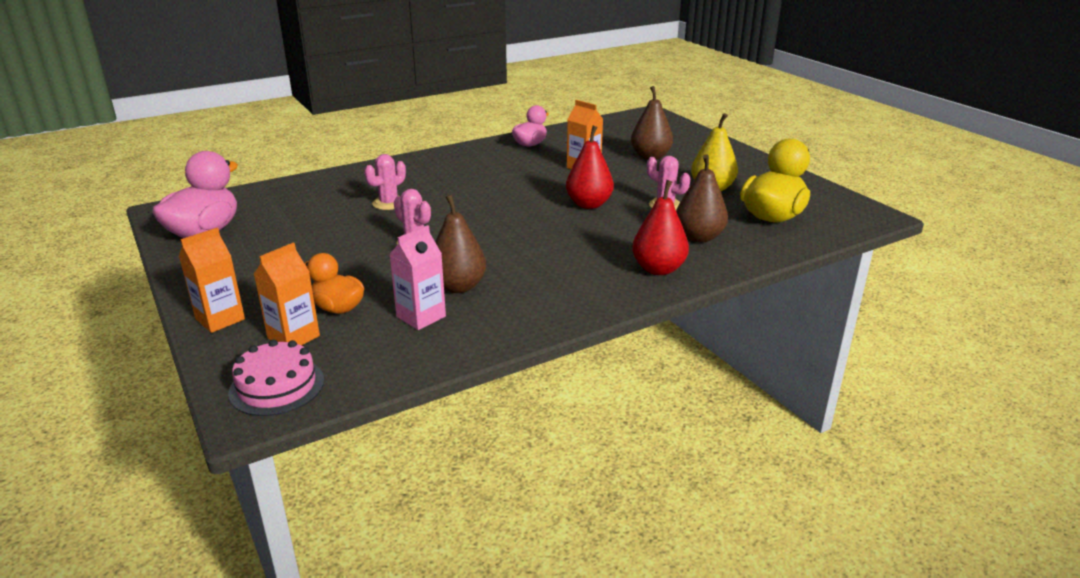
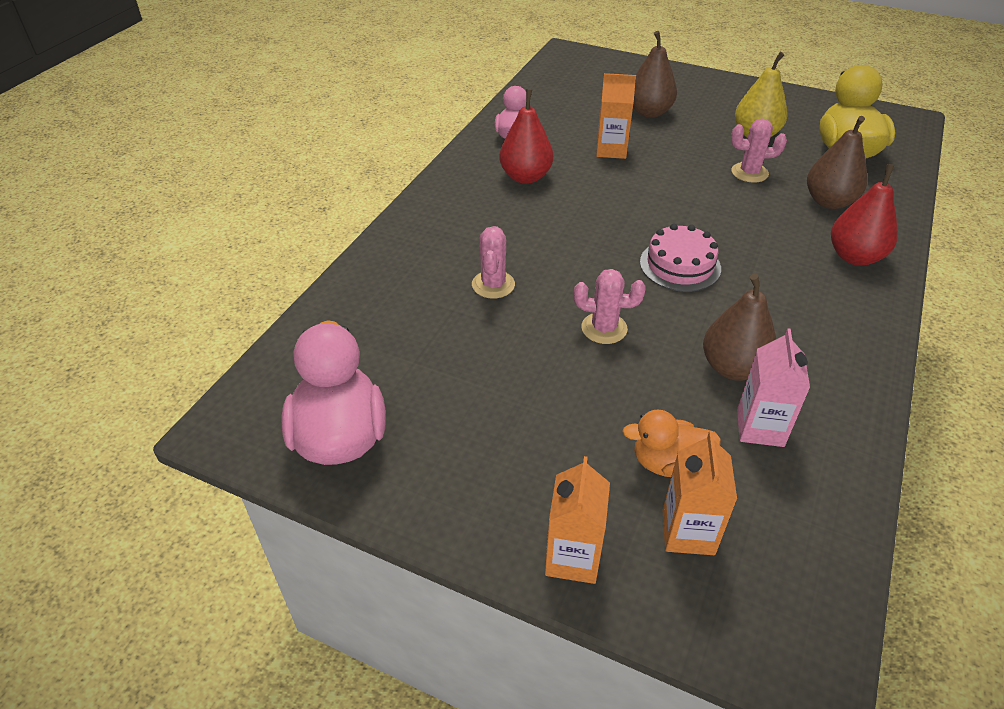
camera: 35 degrees left, 15 degrees up
(277, 386) = (775, 609): pink cake -> pink cake (680, 265)
(589, 204) = (686, 199): red pear -> red pear (525, 177)

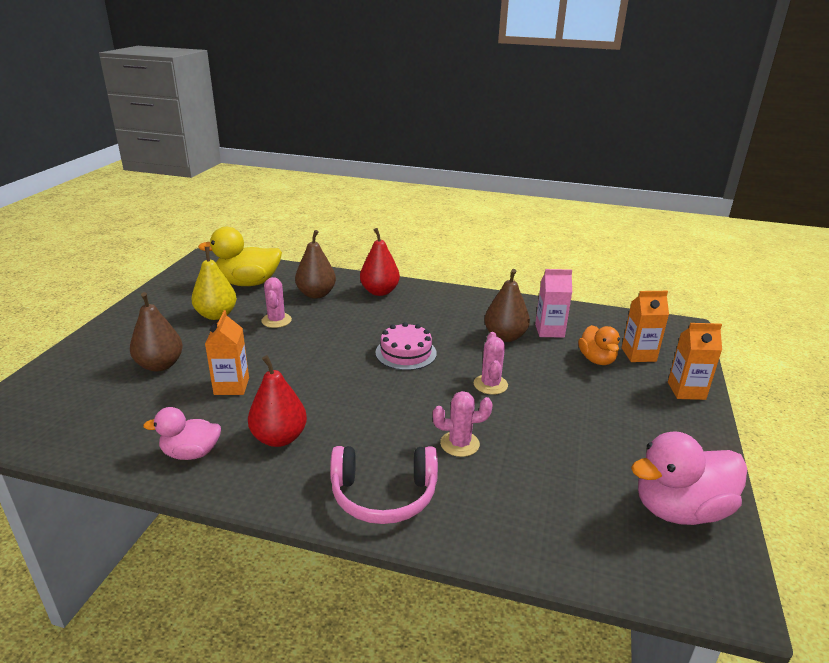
camera: 100 degrees left, 15 degrees down
(434, 229) = (384, 495): none -> pink headphones

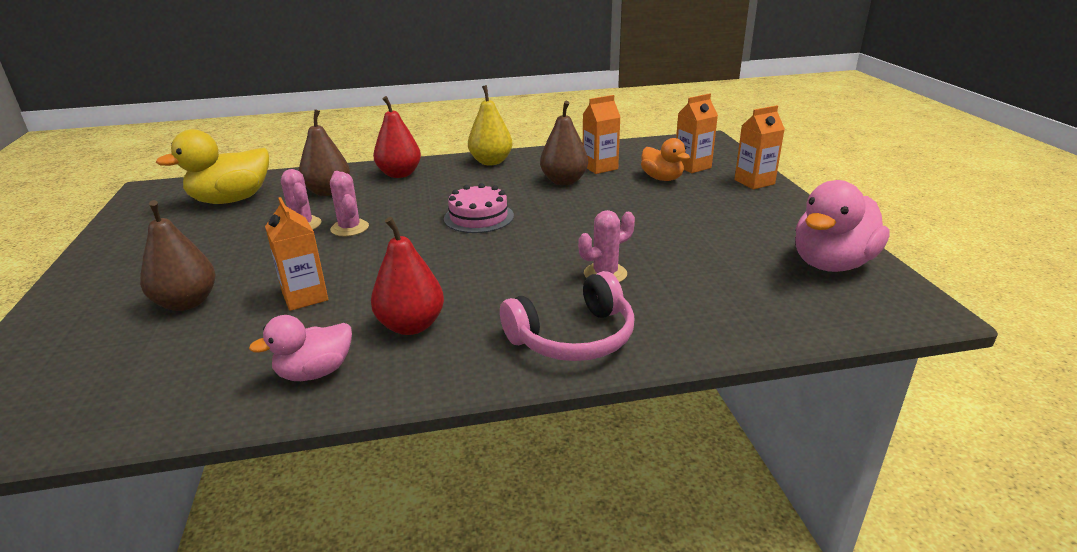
camera: 25 degrees left, 0 degrees up
(216, 315) = (218, 237): yellow pear -> yellow pear (491, 162)
(490, 384) = (587, 220): pink cactus -> pink cactus (349, 228)
(549, 331) = (600, 167): pink carton -> orange carton

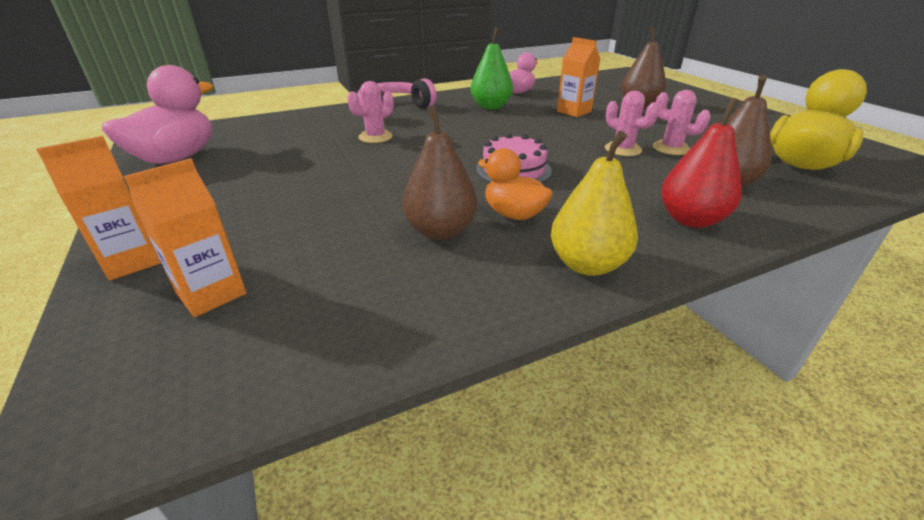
camera: 165 degrees right, 5 degrees up
(411, 325) = (491, 107): red pear -> green pear
(600, 167) = (388, 271): orange carton -> none
(662, 178) = (285, 253): orange duck -> orange duck (513, 214)

